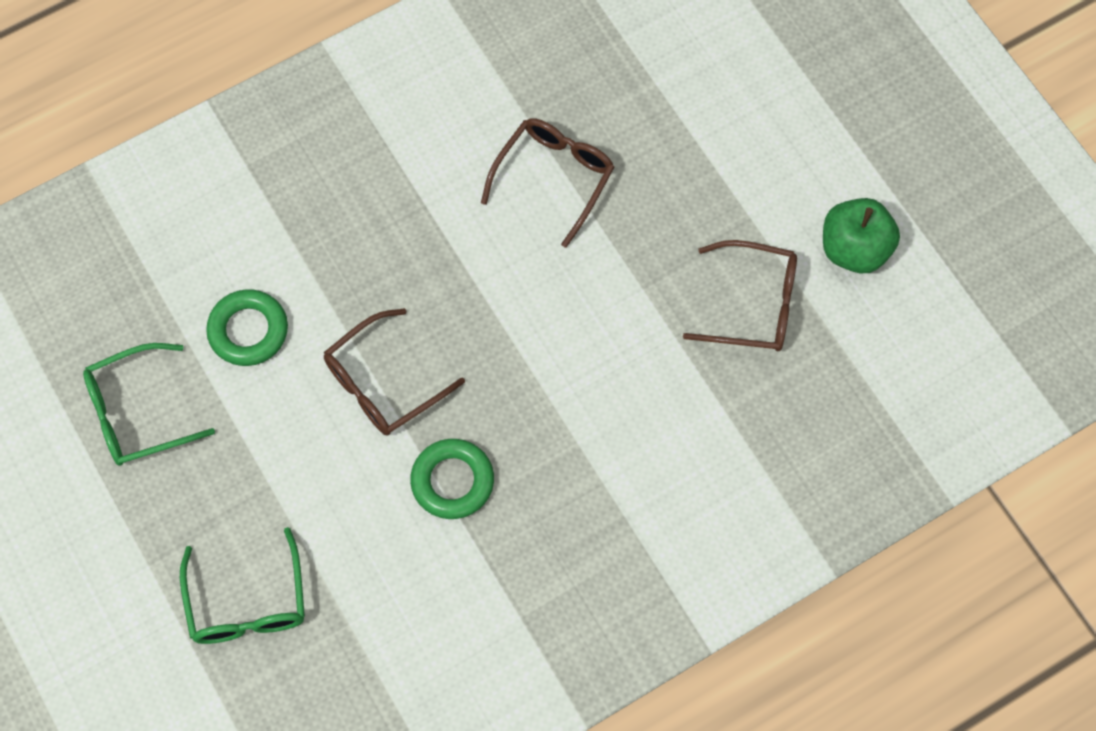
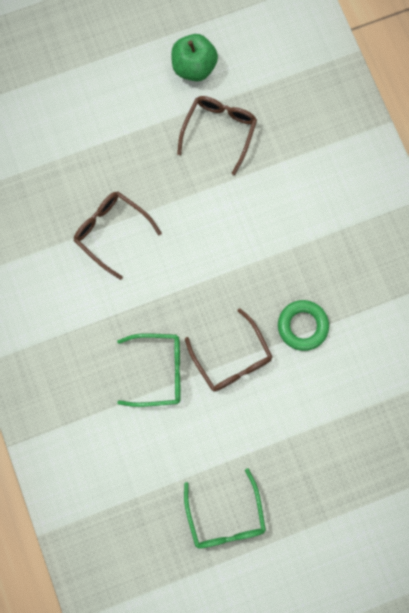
camera: 80 degrees left, 10 degrees up
(247, 601) = (360, 461): green glasses -> green glasses (158, 371)
(248, 331) = (181, 439): green ring -> none

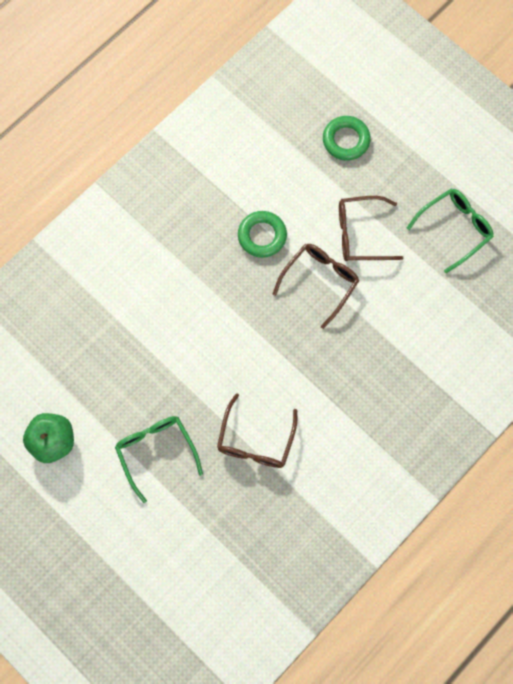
camera: 115 degrees left, 5 degrees down
(158, 371) = (363, 339): green glasses -> green glasses (156, 452)
(219, 132) = (111, 387): brown glasses -> brown glasses (361, 234)
(368, 456) = (346, 140): none -> green ring

